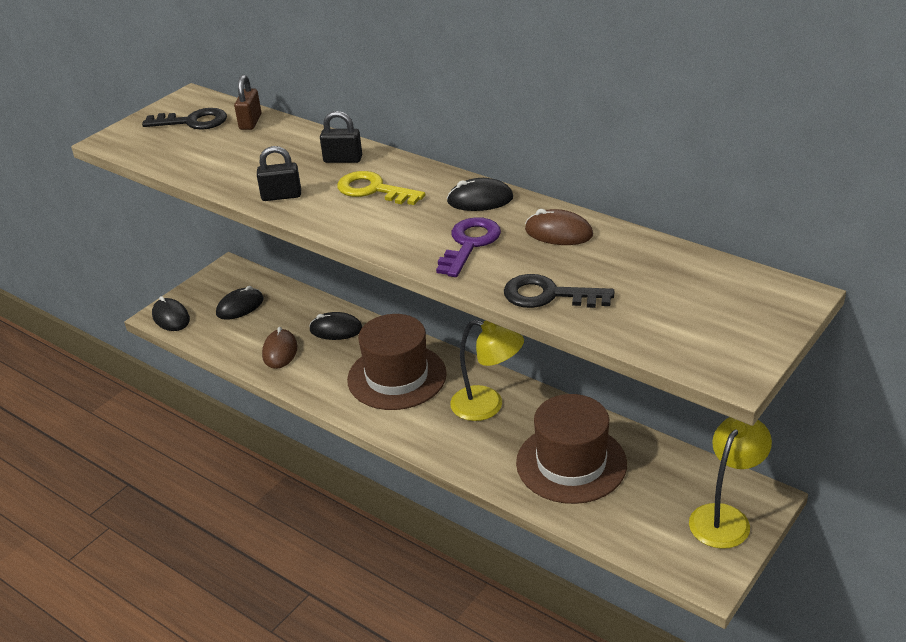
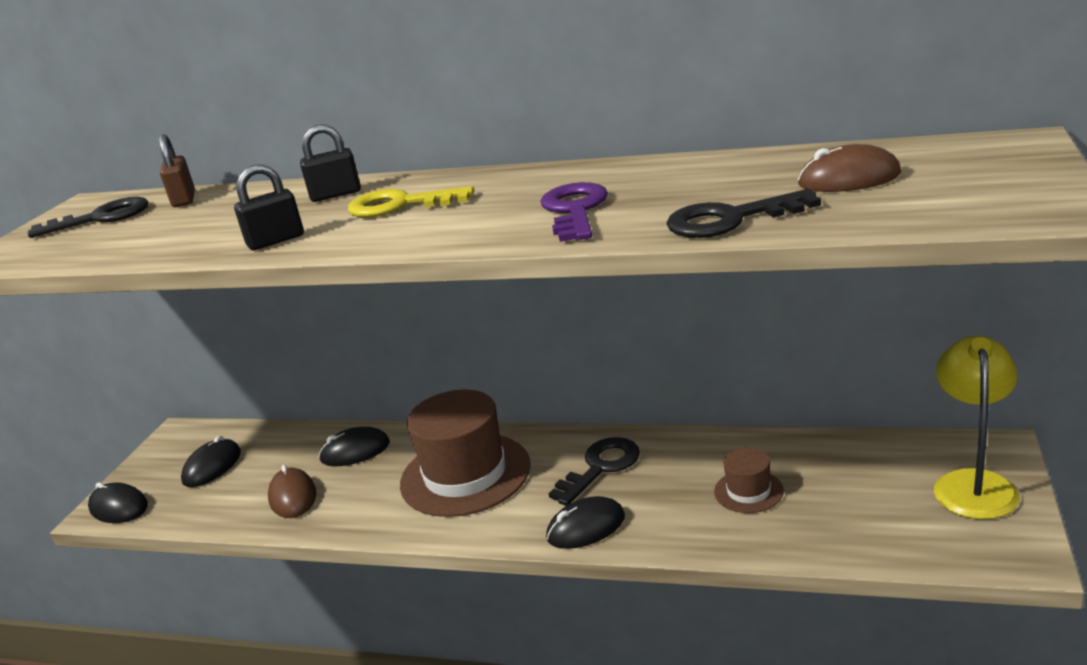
camera: 20 degrees left, 10 degrees down
(480, 200) = (547, 178): black mouse -> black mouse (586, 527)
(487, 406) = (600, 467): yellow lamp -> black key
(558, 233) = (676, 174): brown mouse -> brown mouse (849, 179)
(571, 463) = (748, 491): brown hat -> brown hat, size x0.47

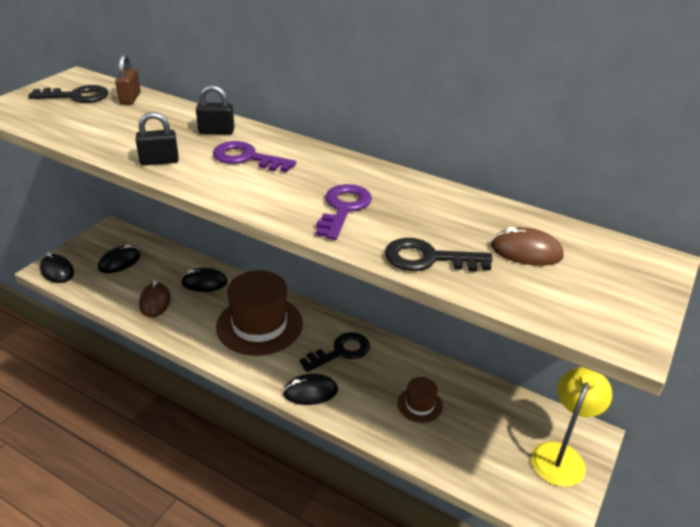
camera: 10 degrees right, 10 degrees up
(400, 205) = (247, 158): yellow key -> purple key

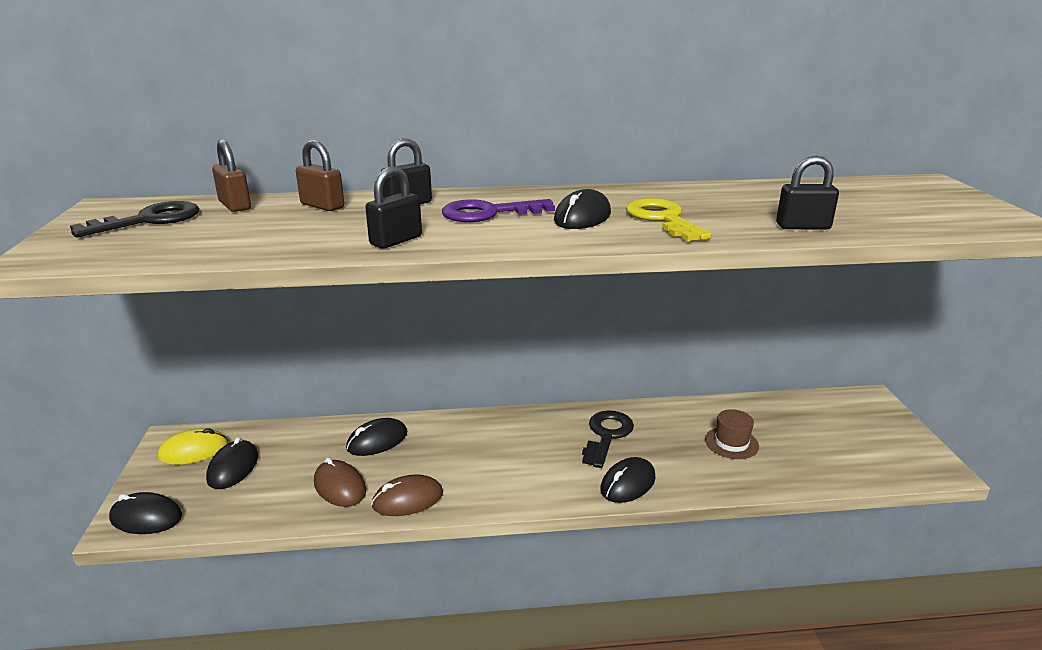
camera: 35 degrees left, 10 degrees down
(113, 241) = (194, 451): none -> yellow mouse
(170, 115) = (322, 206): none -> brown padlock
(259, 325) = (495, 451): brown hat -> none
(295, 185) = (582, 217): none -> black mouse
(343, 208) = (663, 219): purple key -> yellow key
(428, 258) = (803, 226): black key -> black padlock
(526, 251) = (850, 201): brown mouse -> brown mouse (407, 500)
(561, 455) = (874, 423): yellow lamp -> none

